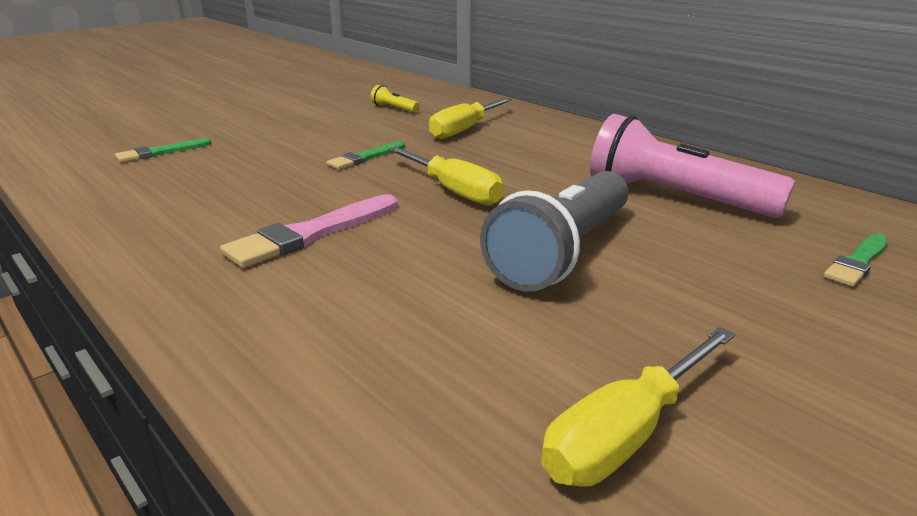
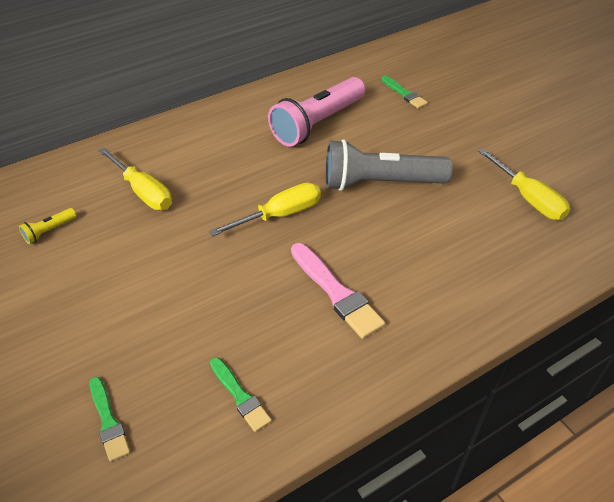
camera: 80 degrees left, 20 degrees up
(365, 157) = (190, 259): green brush -> green brush (240, 396)
(563, 252) = (380, 183): grey flashlight -> grey flashlight turned 135 degrees clockwise

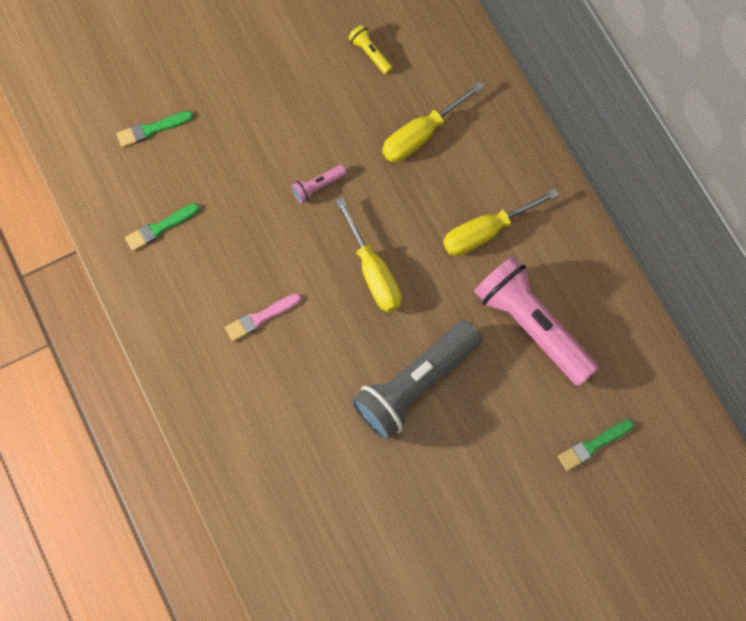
camera: 95 degrees right, 25 degrees up
(192, 260) = (318, 186): none -> pink flashlight
(336, 292) = (260, 318): pink brush -> pink brush, size x0.62
(380, 183) = (415, 385): grey flashlight -> grey flashlight turned 135 degrees counterclockwise
(529, 199) = (374, 550): yellow screwdriver -> yellow screwdriver (485, 232)

